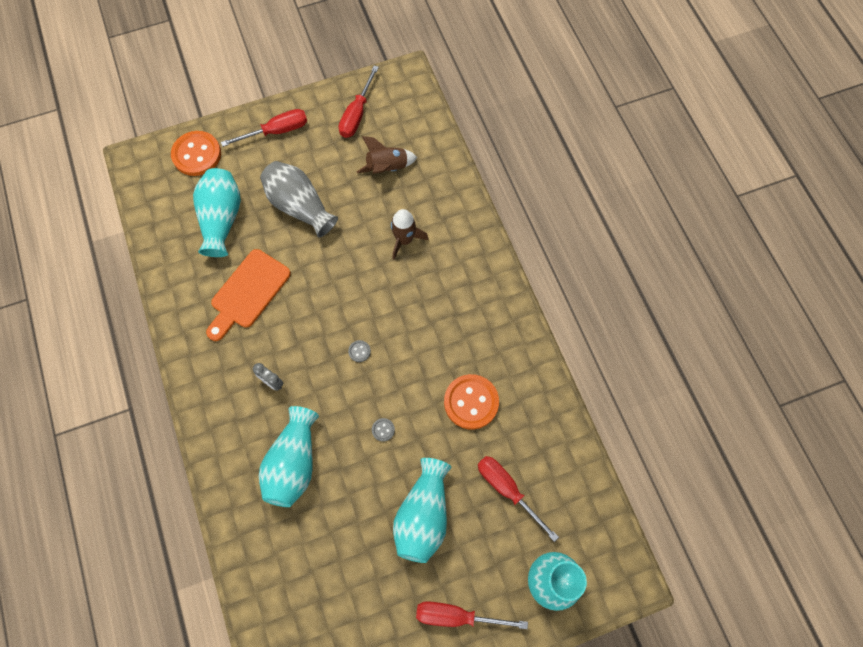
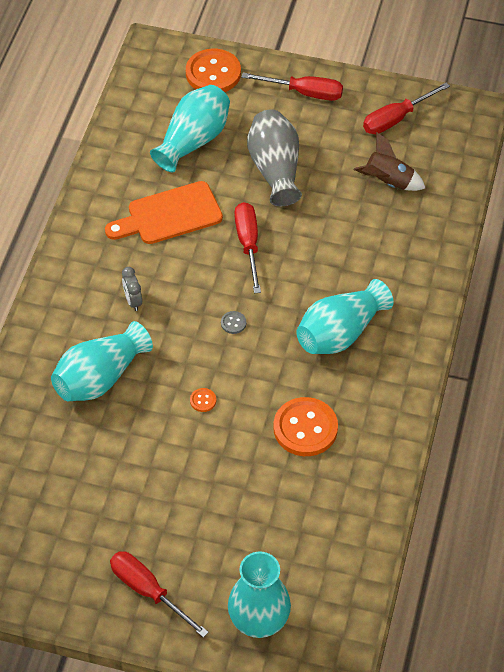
camera: 35 degrees right, 15 degrees down
(383, 430) = (203, 400): grey button -> orange button
(404, 240) = (354, 254): brown rocket -> none
(423, 515) = (183, 492): turquoise vase -> turquoise vase (340, 333)
(507, 490) = (279, 522): red screwdriver -> red screwdriver (248, 244)

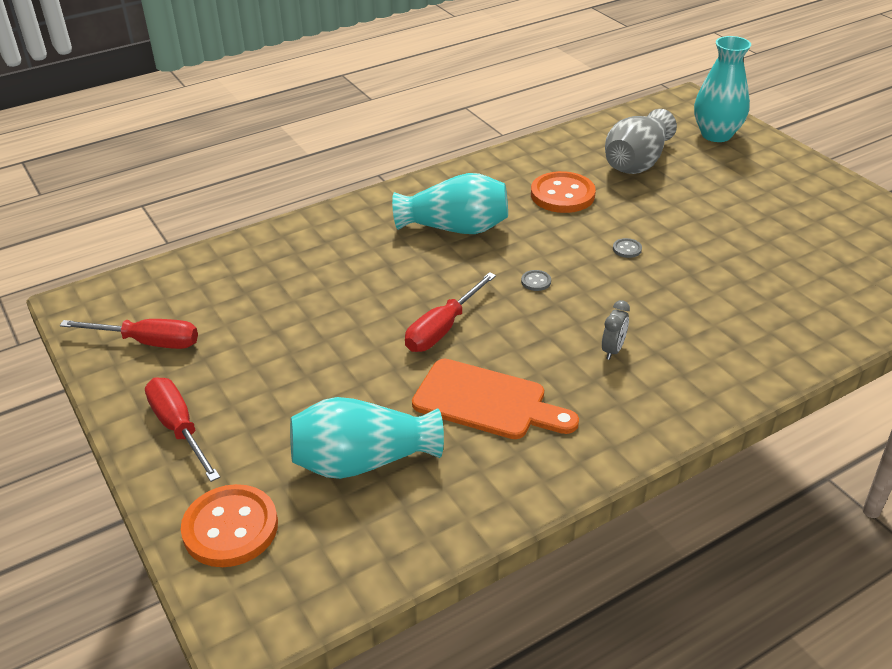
camera: 135 degrees left, 15 degrees down
(100, 377) = (708, 311): turquoise vase -> none
(148, 591) = (788, 179): red screwdriver -> none
(203, 400) = (627, 249): orange button -> grey button
(275, 169) = (324, 374): grey vase -> grey vase (636, 163)
(388, 182) = (247, 298): brown rocket -> none

